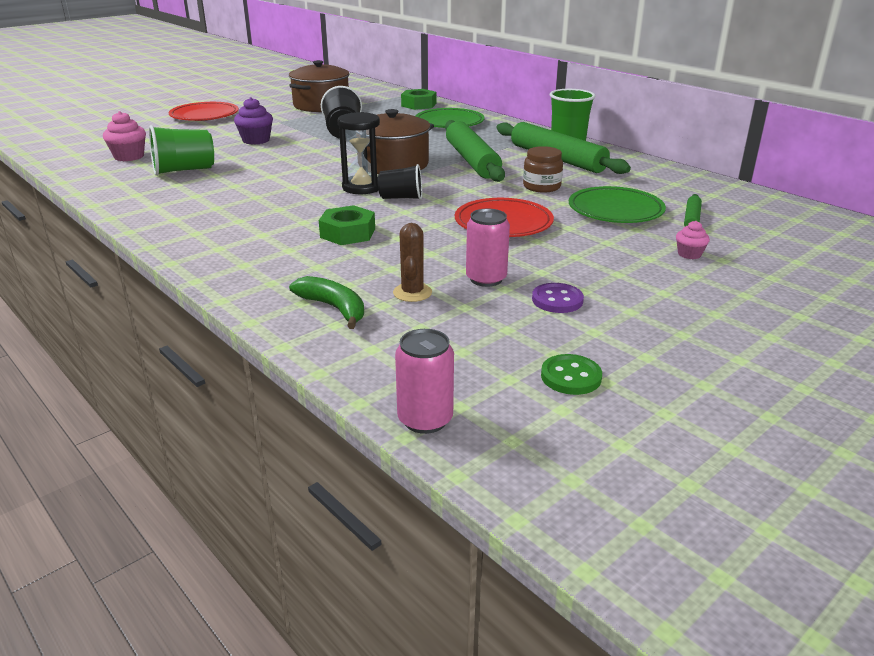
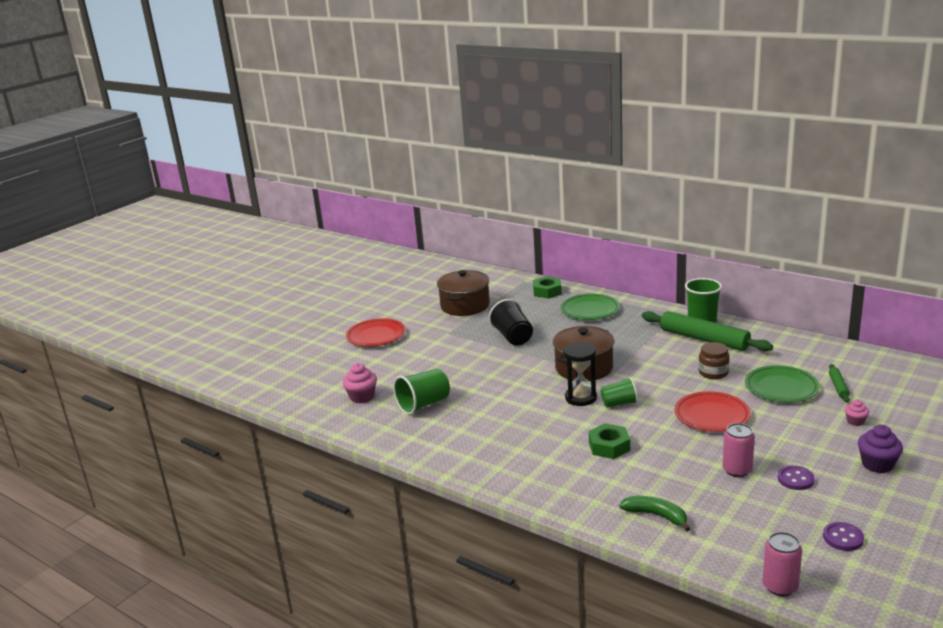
camera: 10 degrees left, 5 degrees down
(256, 140) = (449, 359): purple cupcake -> purple cupcake (877, 464)
(401, 198) = (619, 403): black cup -> green cup
(412, 293) = (697, 492): brown cactus -> none
(472, 160) = (641, 353): green rolling pin -> none
(571, 377) = (843, 538): green button -> purple button

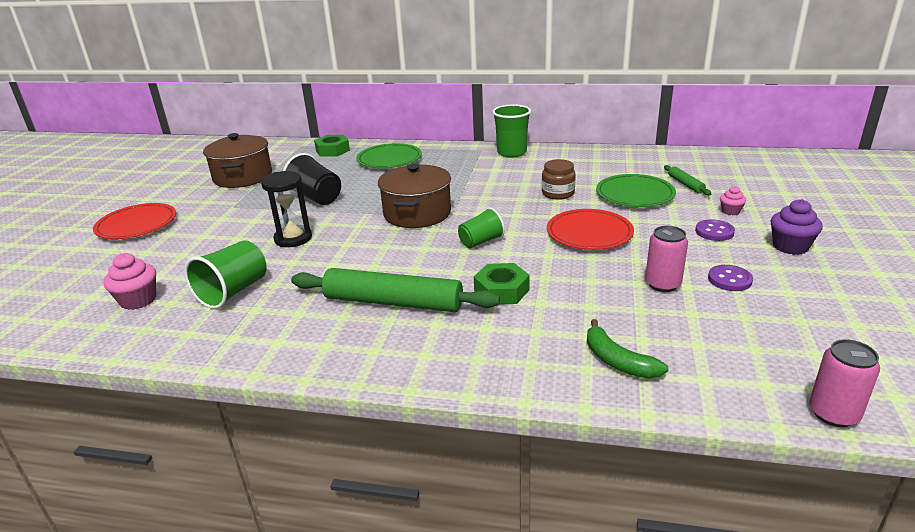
camera: 25 degrees left, 5 degrees up
(581, 398) = (433, 244): black hourglass -> black hourglass (293, 238)
(656, 515) = (617, 361): green banana -> green banana turned 135 degrees counterclockwise
(704, 339) = (525, 166): green rolling pin -> green rolling pin (393, 302)
(843, 538) = (837, 332): purple button -> purple button (714, 232)

